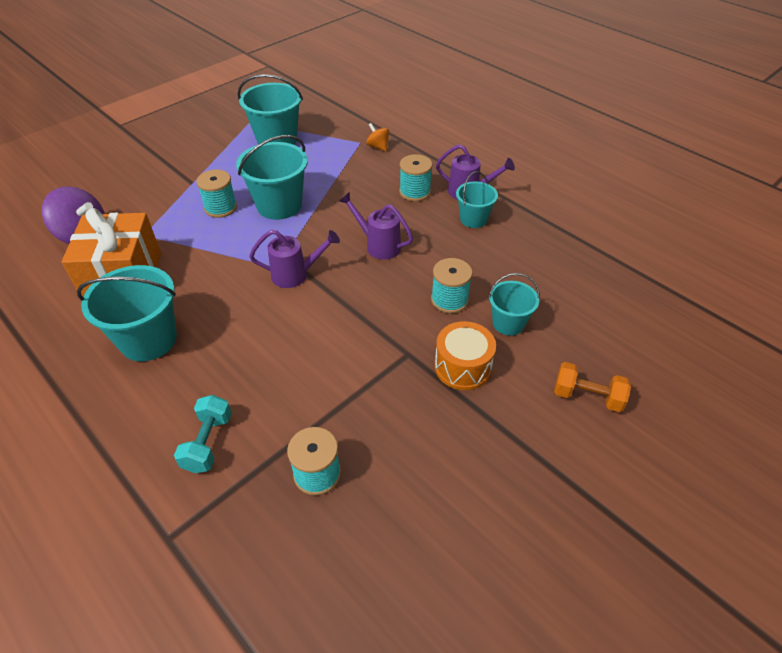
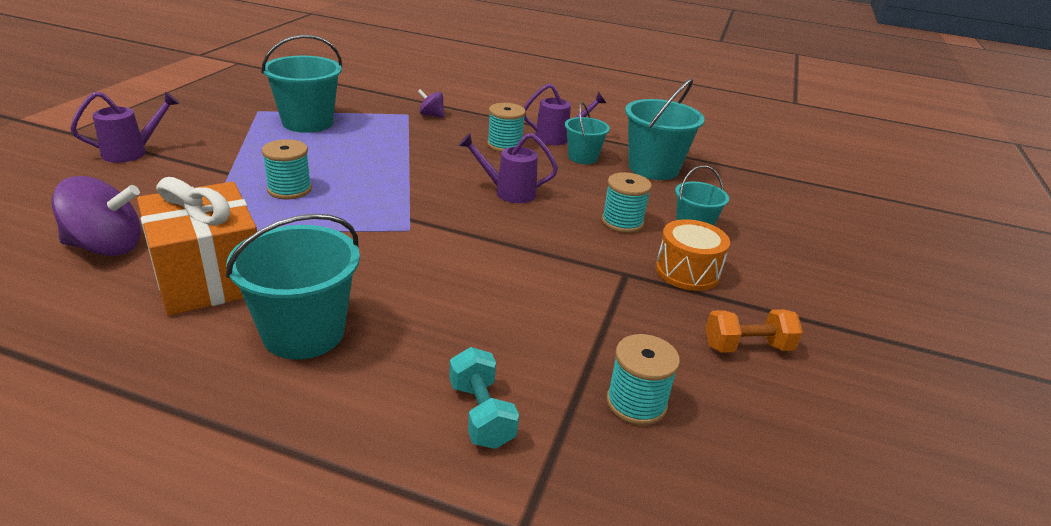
camera: 30 degrees left, 15 degrees down
(279, 205) = (363, 177): turquoise bucket -> turquoise bucket (653, 168)
(295, 275) = (440, 233): purple watering can -> purple watering can (132, 152)
(378, 147) = (431, 115): orange spinning top -> purple spinning top
(587, 396) = (812, 267): orange dumbbell -> orange dumbbell (747, 347)

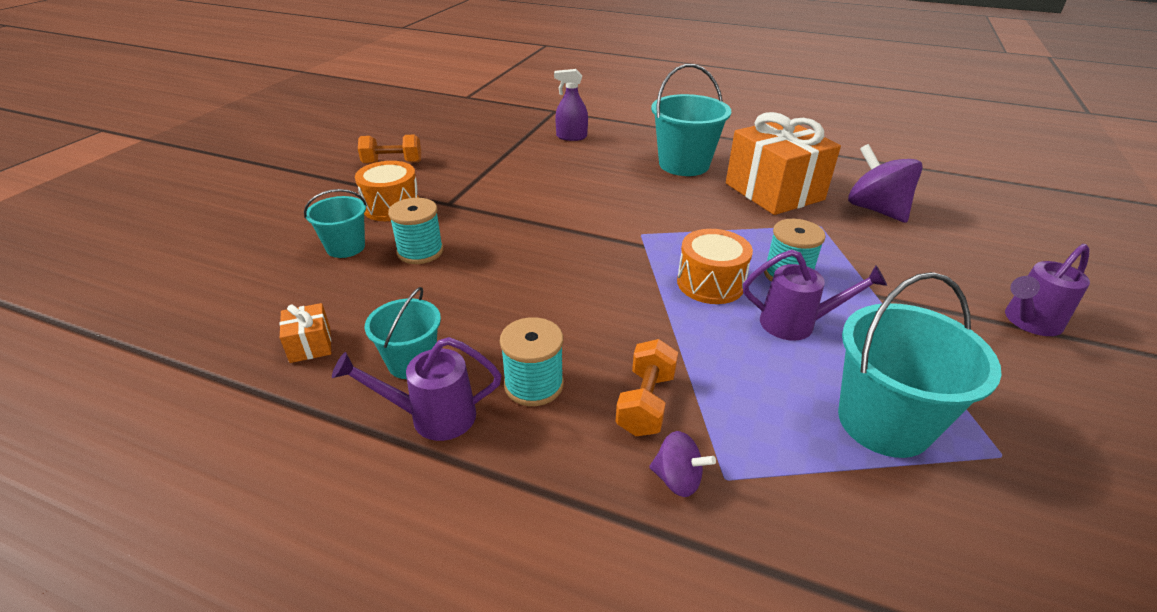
camera: 175 degrees left, 5 degrees up
(106, 247) = (875, 209): purple spinning top -> purple spinning top turned 60 degrees clockwise
(363, 187) = (710, 283): none -> orange drum
(439, 136) = (646, 403): none -> orange dumbbell
(481, 414) = (571, 137): turquoise dumbbell -> purple spray bottle
(508, 192) = (539, 285): purple watering can -> purple watering can (796, 324)
(636, 403) = (485, 141): turquoise spool -> none
(653, 168) = (310, 345): turquoise bucket -> orange gift

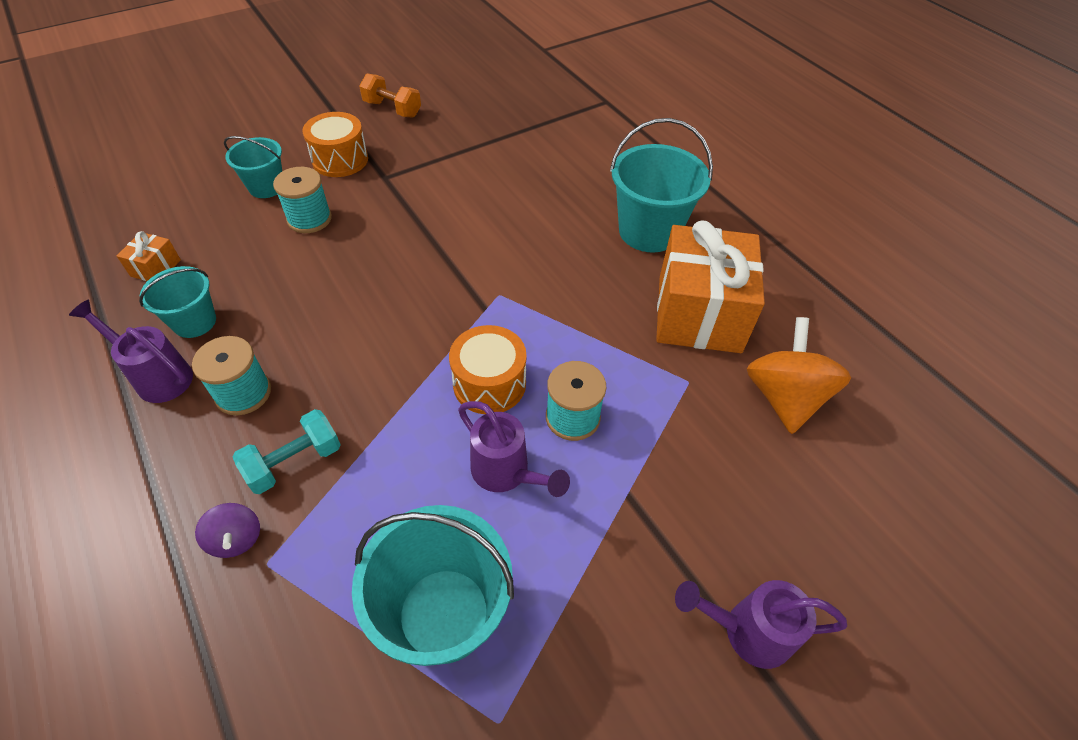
camera: 35 degrees right, 15 degrees up
(571, 137) = (580, 144): purple spray bottle -> none
(646, 403) = (294, 462): orange dumbbell -> turquoise dumbbell
(875, 209) = (784, 397): purple spinning top -> orange spinning top

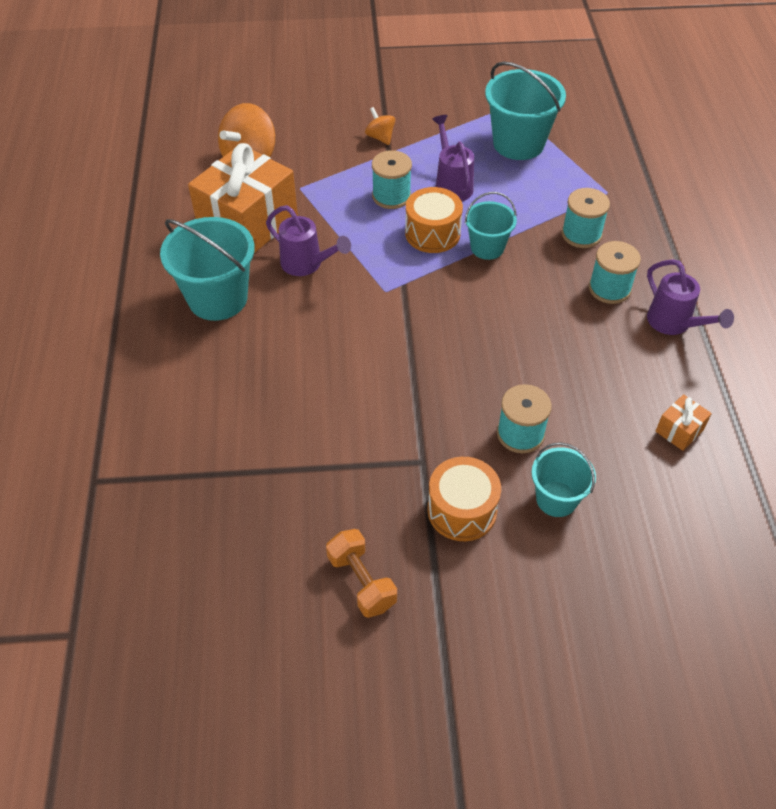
camera: 150 degrees left, 0 degrees up
(194, 322) = (644, 360): turquoise bucket -> turquoise bucket (487, 247)
(236, 539) = (623, 209): purple spinning top -> none
(294, 462) = (581, 234): turquoise dumbbell -> turquoise spool
(660, 519) = (380, 137): none -> orange spinning top
(747, 631) = (375, 92): purple watering can -> purple watering can (306, 264)

